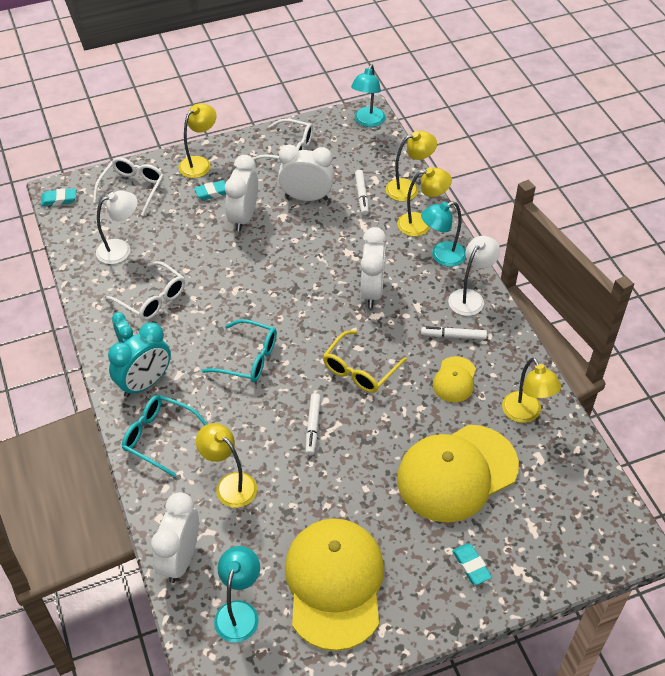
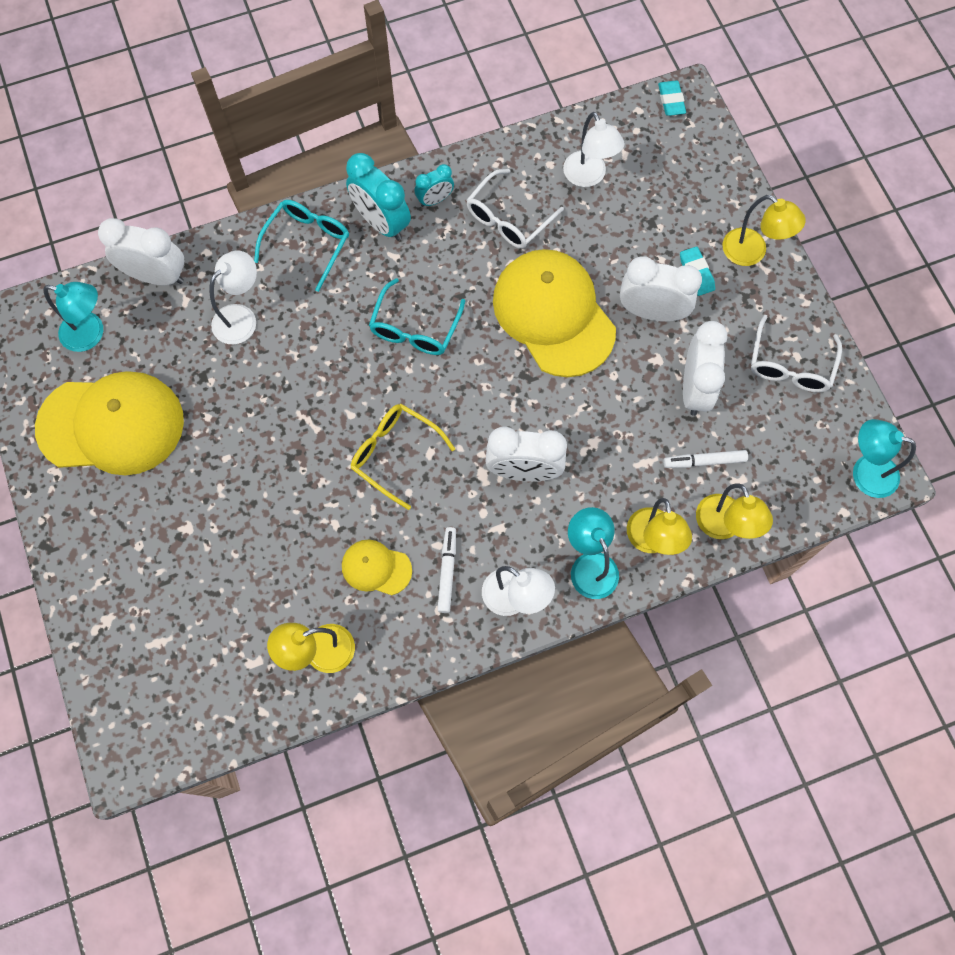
camera: 90 degrees right, 20 degrees up
(132, 188) = (697, 179): white glasses -> none
(230, 484) = (241, 317): yellow lamp -> white lamp
(313, 426) = (313, 401): white marker -> none
(457, 473) = (238, 561): yellow cap -> yellow cap (553, 314)
(471, 566) = (117, 568): turquoise eraser -> none

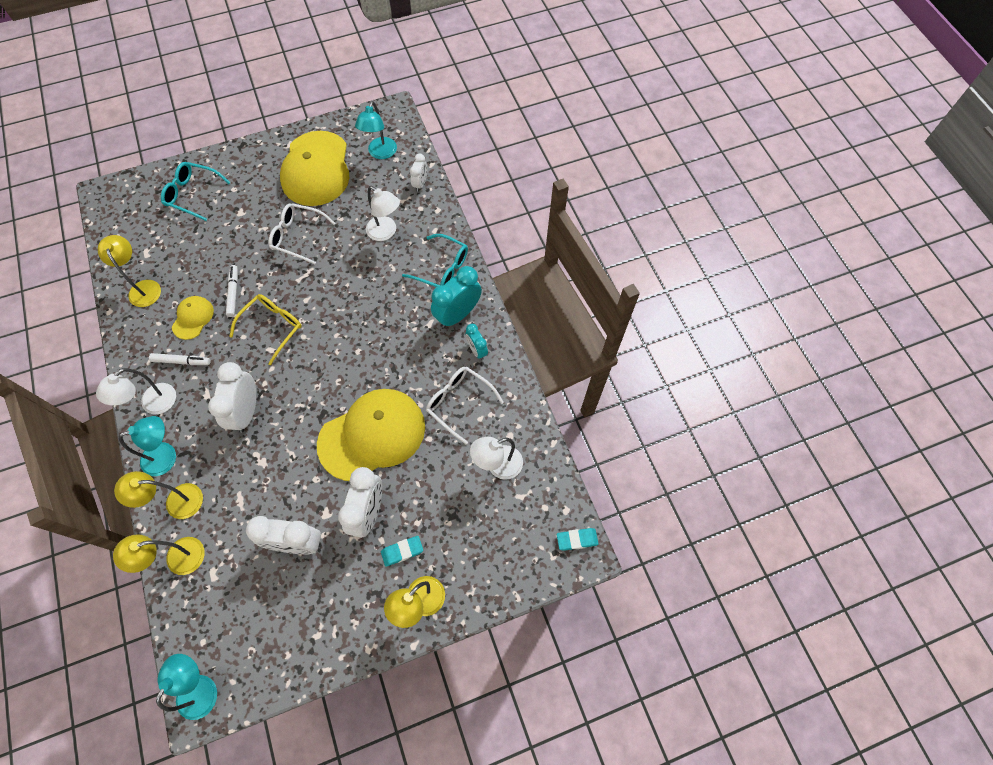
camera: 90 degrees right, 5 degrees down
(156, 276) = (420, 184): white clock -> white clock, size x0.56
(415, 328) = (368, 338): turquoise glasses -> turquoise glasses (192, 194)
(704, 461) = (233, 547): white marker -> white marker (233, 293)
(790, 365) = (308, 628): white glasses -> white glasses (297, 236)

